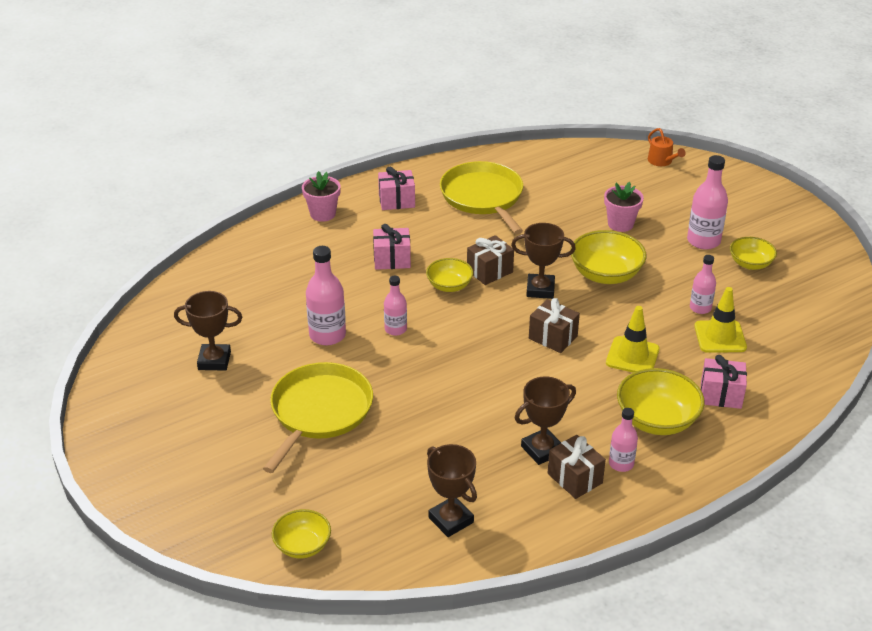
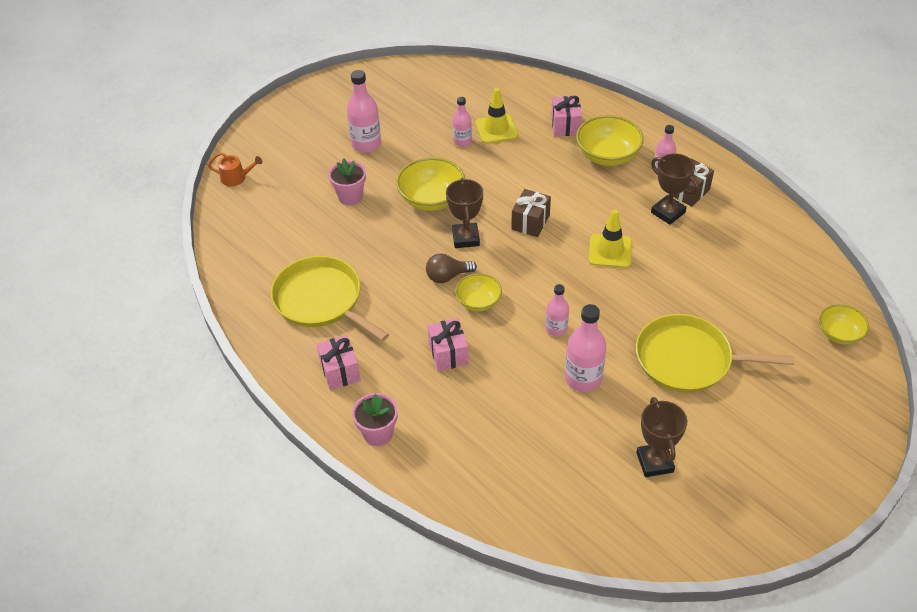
camera: 100 degrees left, 10 degrees up
(451, 520) = (765, 252): brown trophy -> none
(483, 197) = (321, 300): yellow pan -> yellow pan turned 75 degrees clockwise
(489, 271) = (447, 276): brown gift -> brown light bulb
(632, 356) = (537, 174): yellow traffic cone -> yellow traffic cone (610, 251)
(662, 161) = (236, 178): orange watering can -> orange watering can turned 45 degrees clockwise
(750, 264) = (393, 117): yellow bowl -> none

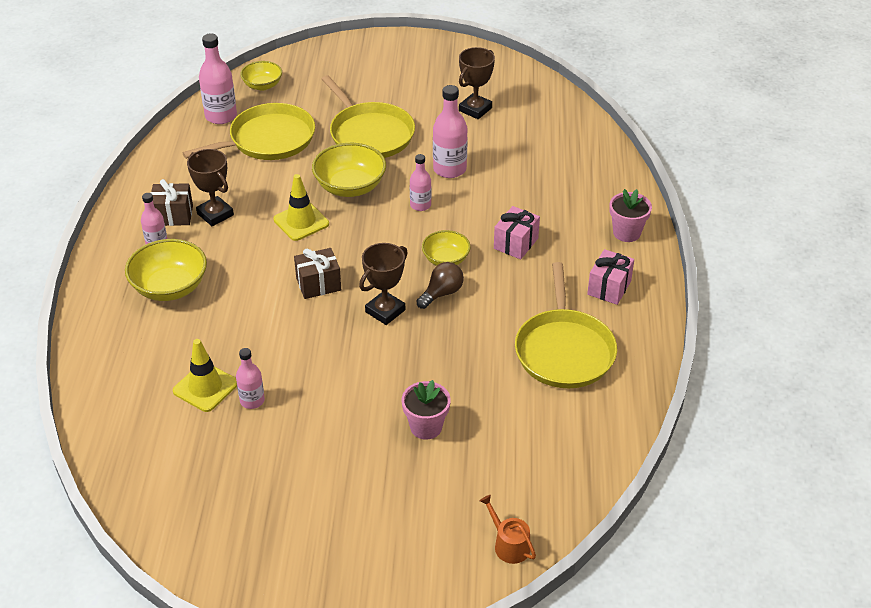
camera: 135 degrees left, 5 degrees down
(366, 144) = (337, 474): pink bottle -> pink bottle (221, 116)
(431, 199) = (362, 366): yellow bowl -> yellow bowl (350, 187)
(447, 276) = (442, 293): brown light bulb -> brown light bulb turned 75 degrees counterclockwise
(565, 126) = (149, 340): pink gift -> none
(668, 212) = (215, 214): brown trophy -> brown trophy turned 45 degrees counterclockwise
(743, 291) = (268, 140): none -> yellow pan

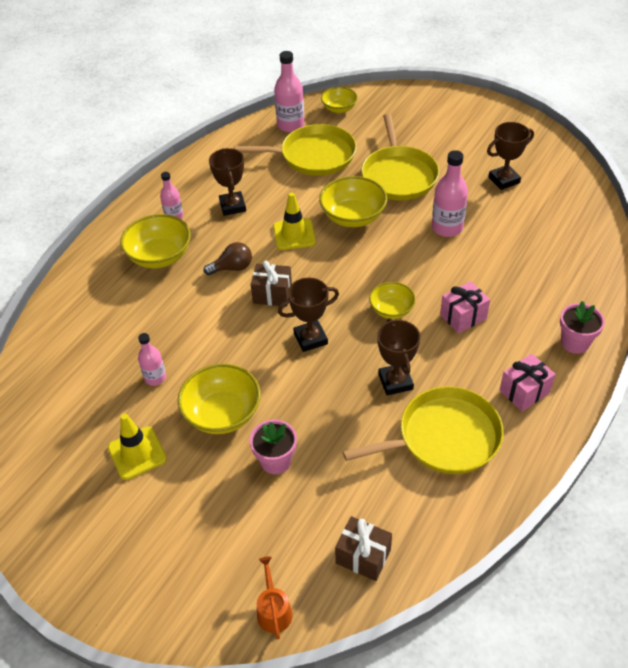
camera: 30 degrees right, 5 degrees up
(173, 215) = (201, 197): brown gift -> brown gift (363, 556)
(205, 387) = (129, 352): yellow traffic cone -> yellow traffic cone (137, 453)
(345, 407) = (222, 414): none -> yellow bowl
(420, 205) = (401, 252): pink bottle -> none
(442, 293) = (368, 340): brown light bulb -> brown light bulb (232, 268)
(491, 320) = (395, 382): none -> brown trophy
(564, 350) = (443, 437): yellow pan -> yellow pan turned 135 degrees counterclockwise

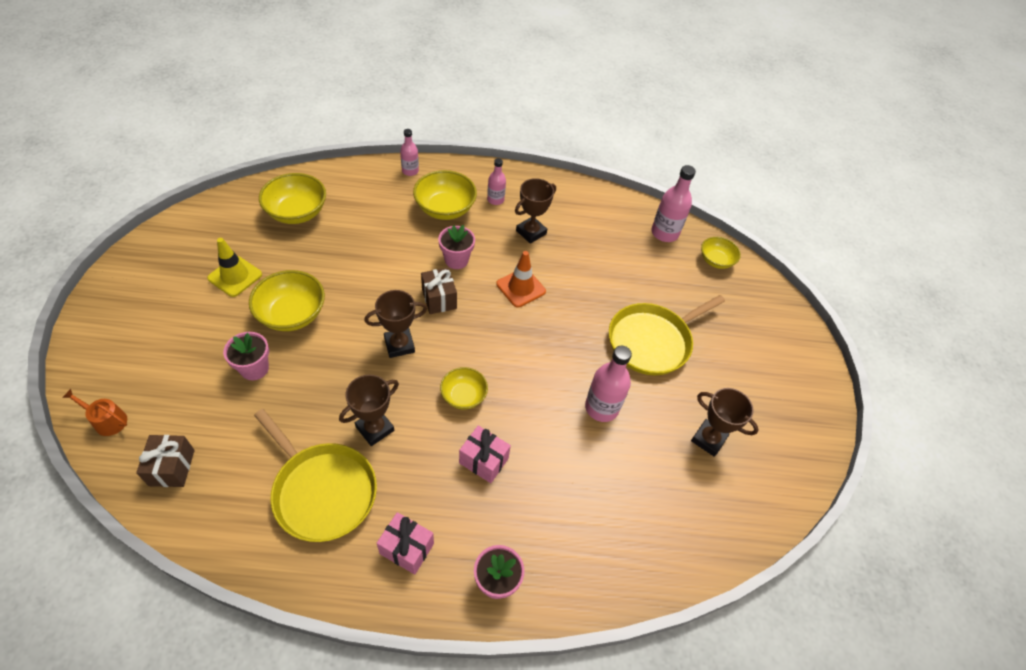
camera: 55 degrees right, 5 degrees up
(155, 378) = (313, 257): pink bottle -> pink bottle (410, 171)
(232, 268) = (456, 260): brown light bulb -> pink flower pot
(273, 610) = (107, 420): orange watering can -> orange watering can turned 120 degrees counterclockwise
(294, 234) = (521, 288): yellow traffic cone -> orange traffic cone
(310, 338) = (399, 345): brown trophy -> brown trophy turned 60 degrees counterclockwise
(314, 156) = (634, 265): yellow pan -> none
(353, 217) = (570, 324): yellow bowl -> yellow bowl (297, 212)

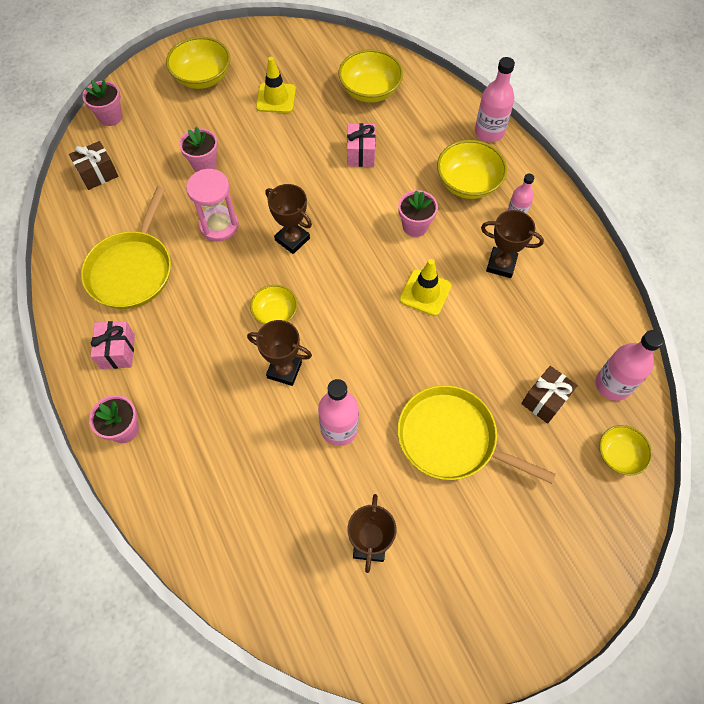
camera: 65 degrees right, 10 degrees up
(107, 420) = (110, 117): orange watering can -> pink flower pot
(292, 314) = (268, 154): yellow bowl -> yellow bowl (202, 78)
(336, 392) = (219, 225): none -> pink hourglass
(375, 428) = (204, 270): brown trophy -> brown trophy (284, 370)
(410, 171) = (489, 132): pink bottle -> pink bottle, size x1.63
(439, 299) = (361, 239): brown gift -> brown gift (545, 400)
(483, 460) = (224, 362): pink gift -> pink gift (361, 154)
(521, 288) = (425, 292): orange traffic cone -> yellow traffic cone

